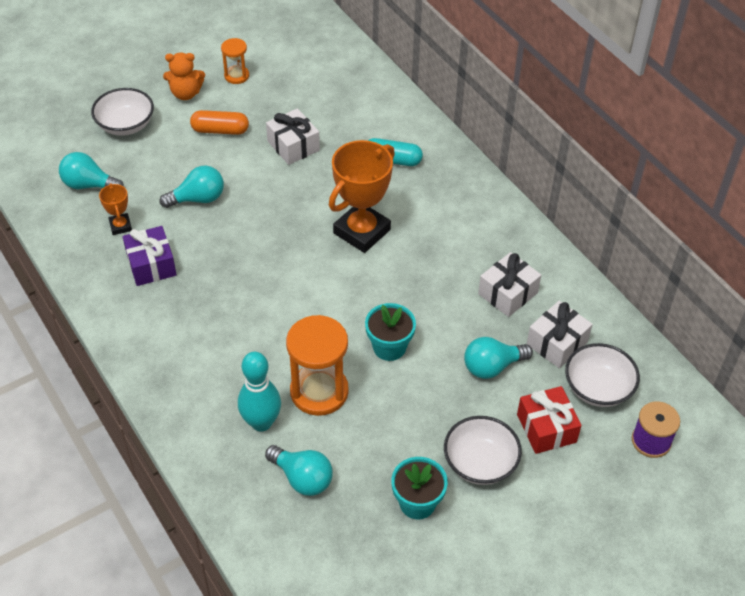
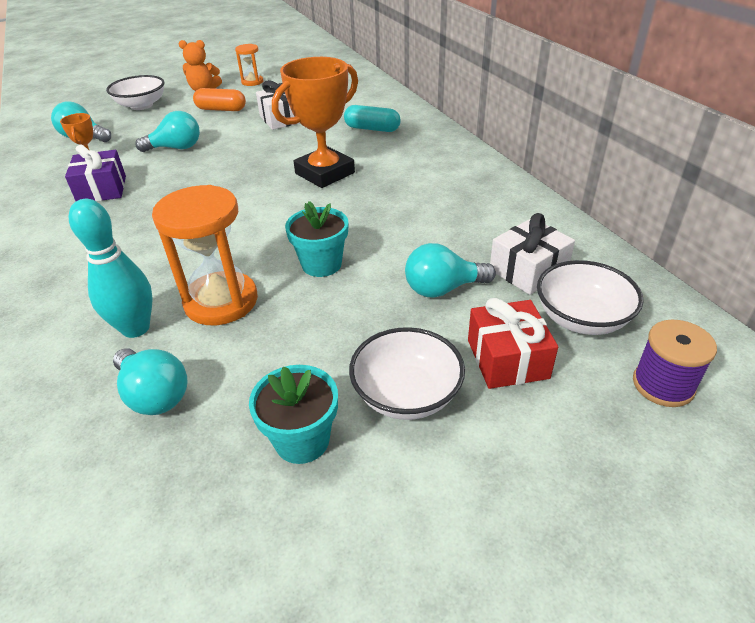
camera: 10 degrees right, 10 degrees down
(507, 293) = (472, 224): white gift -> none

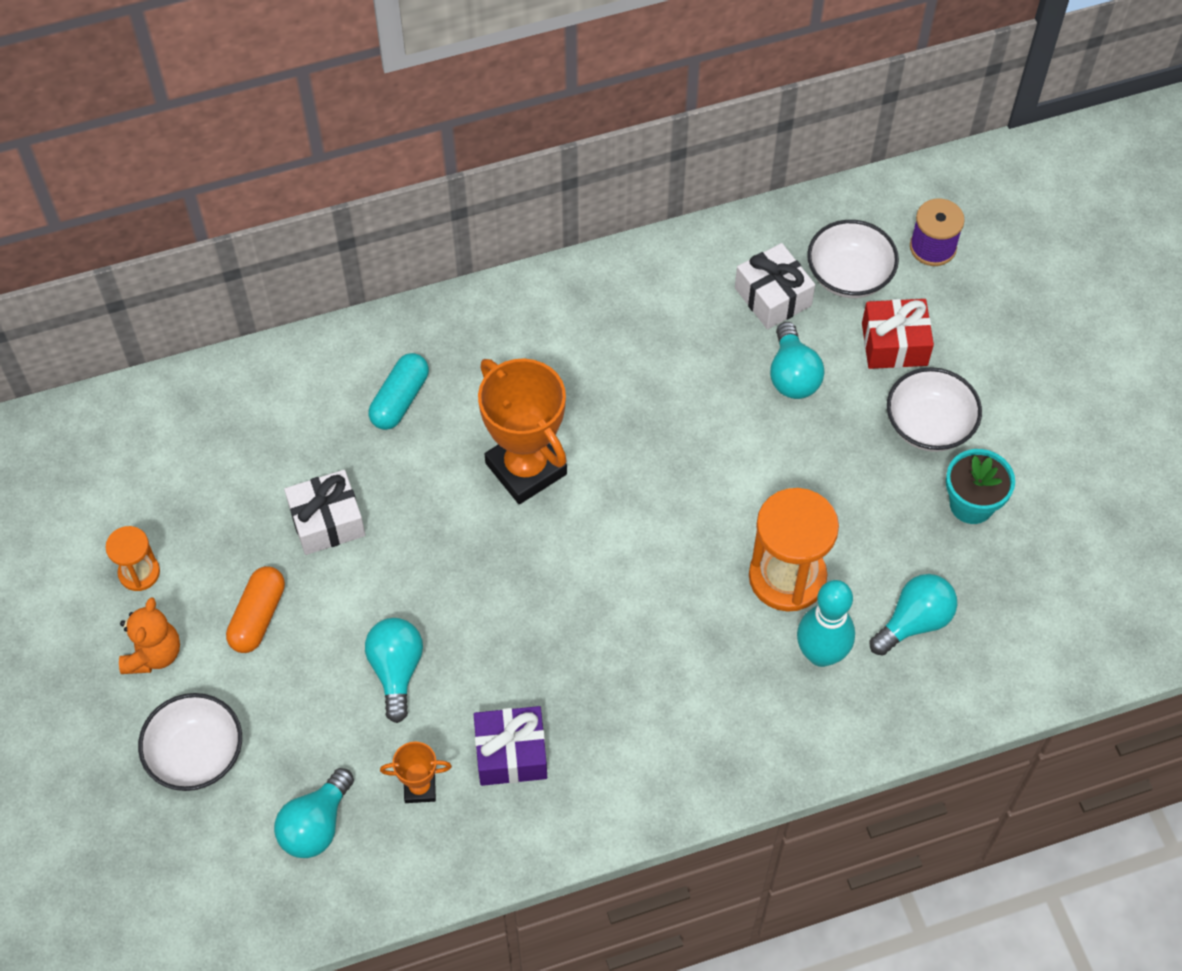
camera: 85 degrees left, 20 degrees up
(321, 264) = (735, 481): turquoise flower pot -> none

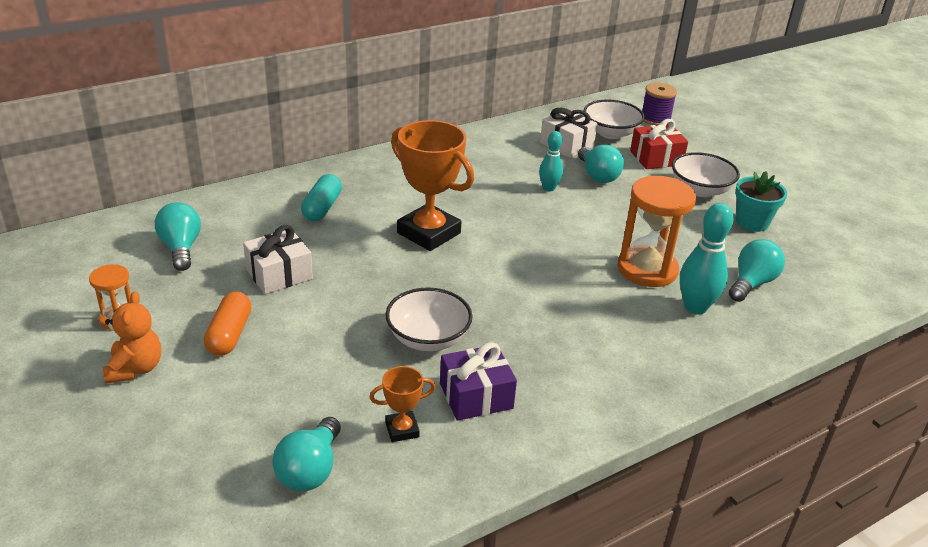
camera: 15 degrees left, 25 degrees down
(196, 754) = (183, 433): white bowl -> white bowl (428, 338)
(396, 670) = (359, 354): turquoise light bulb -> turquoise light bulb (181, 248)
(713, 395) = (549, 188): none -> turquoise bowling pin

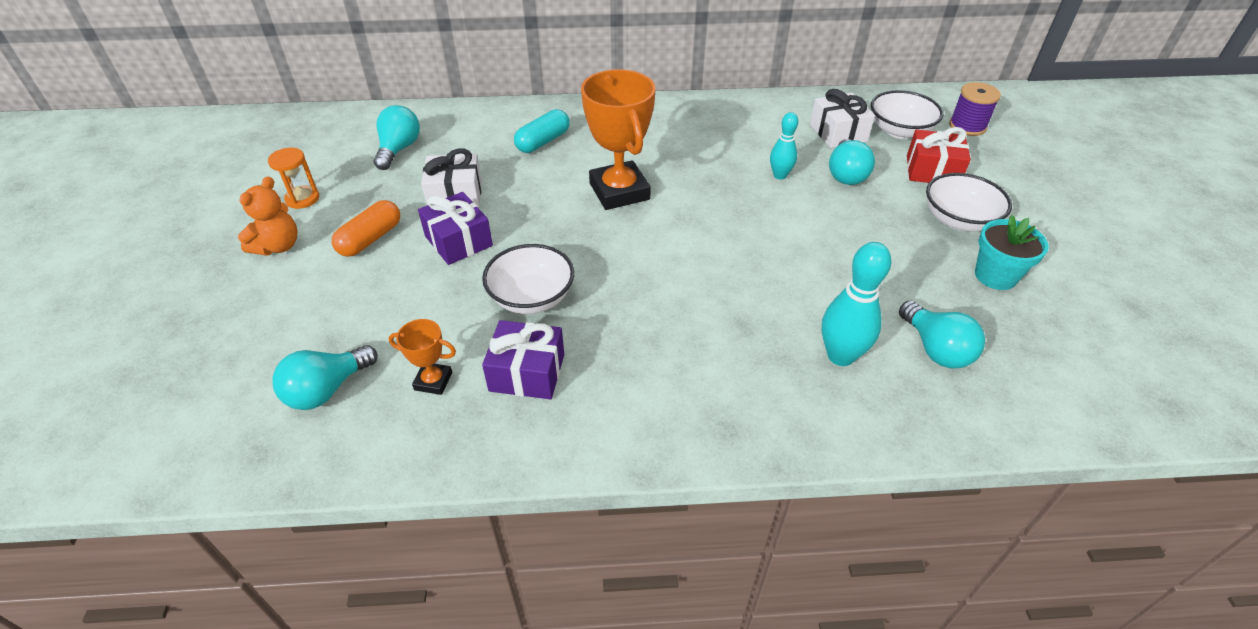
camera: 30 degrees right, 10 degrees up
(319, 312) = (458, 241): none -> purple gift
(647, 269) = (818, 294): orange hourglass -> none
(751, 283) = (935, 349): turquoise light bulb -> turquoise light bulb turned 90 degrees clockwise

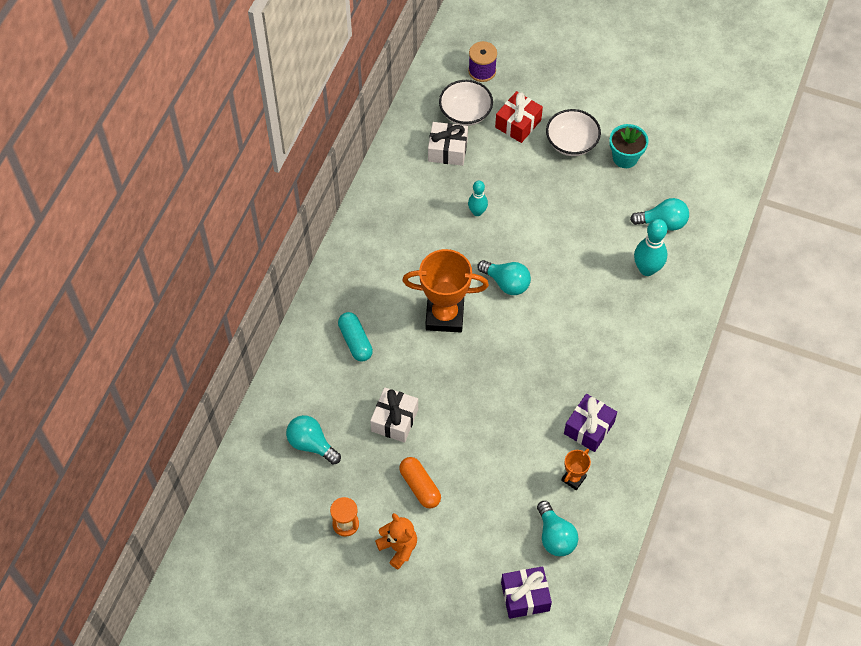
camera: 65 degrees left, 15 degrees up
(458, 241) = (450, 432): purple gift -> purple gift (525, 596)
(531, 297) = (527, 405): white bowl -> none
(846, 174) = (496, 174): turquoise light bulb -> turquoise light bulb (506, 283)

